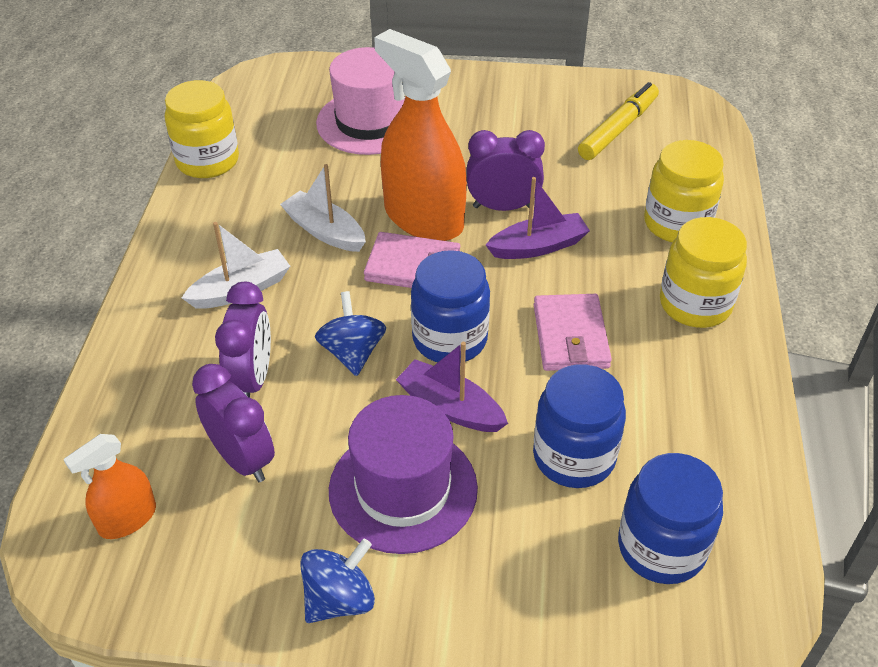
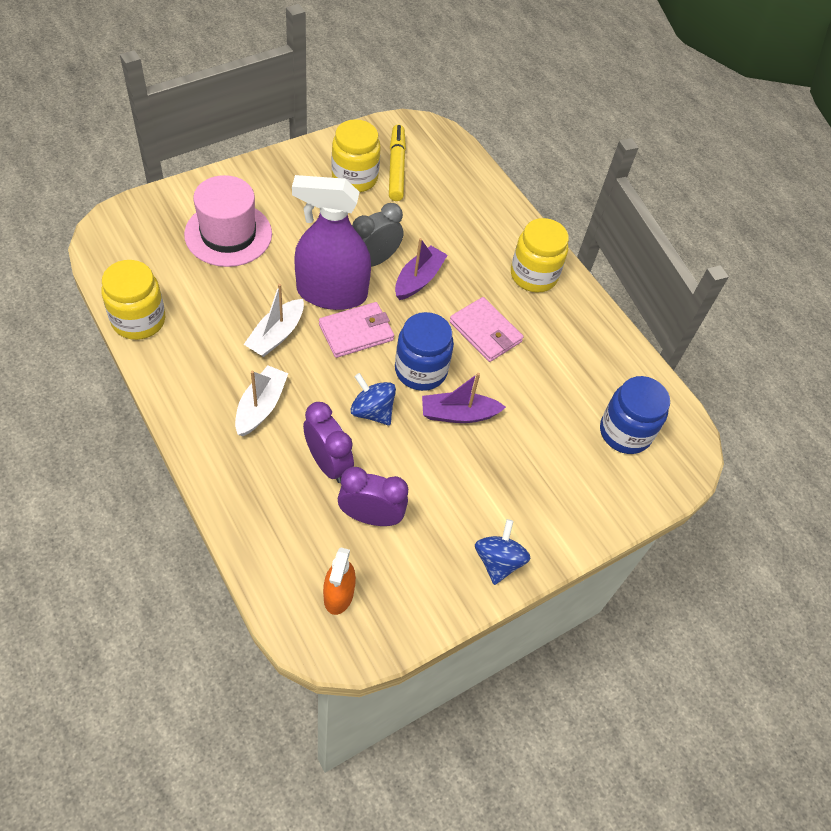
camera: 45 degrees left, 10 degrees up
(325, 231) = (276, 335): white boat -> white boat turned 60 degrees counterclockwise
(403, 489) = (476, 479): purple hat -> none
(423, 218) = (332, 293): orange spray bottle -> purple spray bottle
(502, 207) = (374, 260): purple clock -> grey clock
(574, 456) = (546, 406): blue jar -> none
(677, 223) = (483, 224): yellow jar -> yellow jar (354, 178)

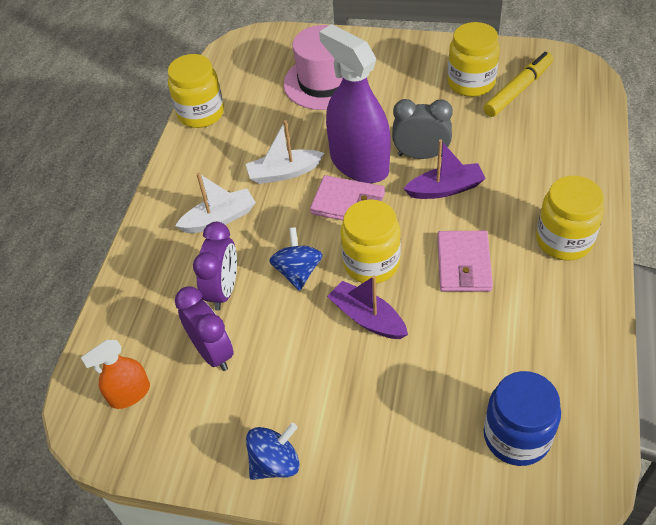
camera: 55 degrees right, 5 degrees down
(420, 370) = (371, 263): blue jar -> yellow jar

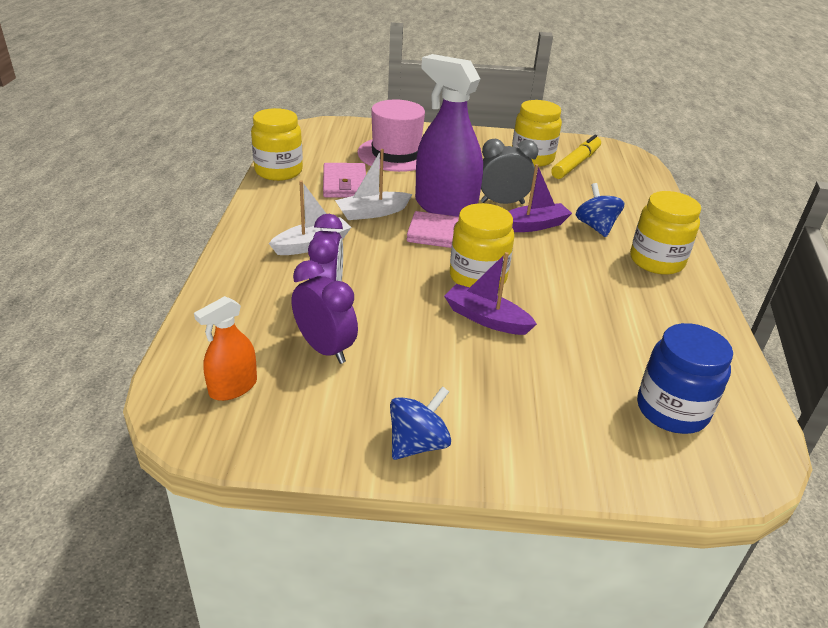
camera: 15 degrees left, 15 degrees down
(298, 272) = (404, 284): blue spinning top -> blue spinning top (595, 227)
(463, 264) = (569, 278): pink wallet -> pink wallet (344, 184)

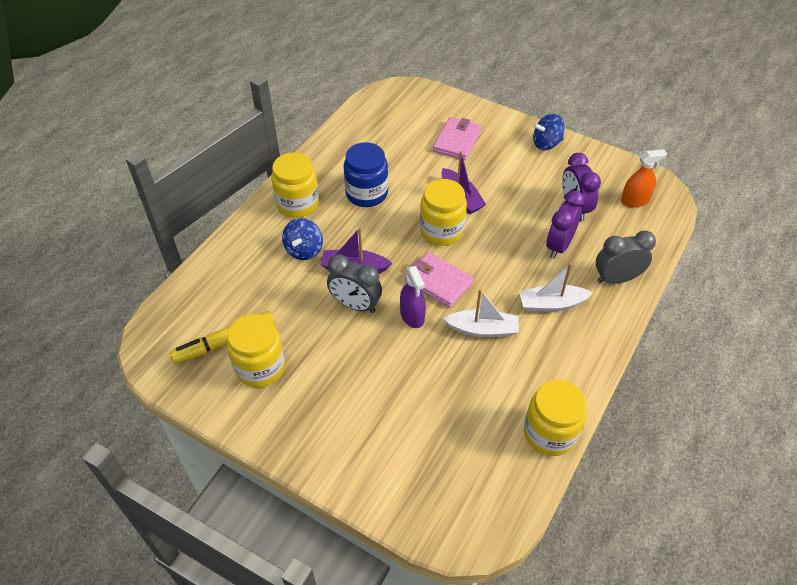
camera: 150 degrees left, 15 degrees up
(242, 283) = (616, 278): none -> grey clock
(344, 184) = (488, 384): pink wallet -> pink wallet (457, 141)
(396, 154) = (404, 426): pink hat -> none
(445, 207) = (412, 315): purple spray bottle -> purple spray bottle, size x0.51
(672, 410) = (405, 119): blue jar -> blue jar (366, 193)

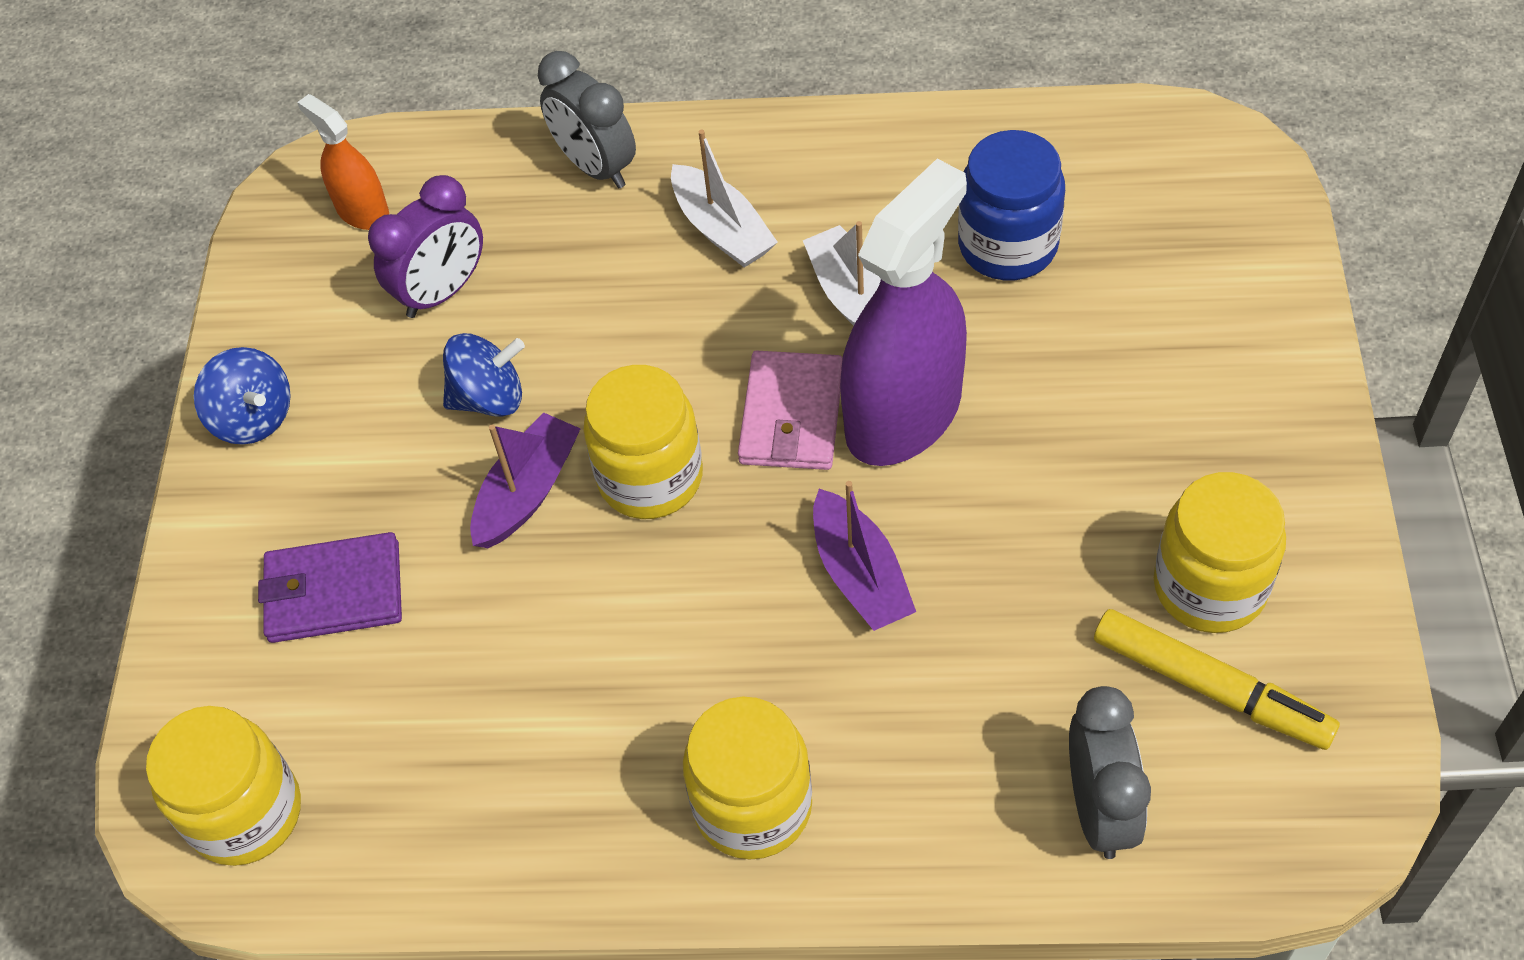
camera: 115 degrees left, 5 degrees up
(304, 250) = (879, 699): blue spinning top -> blue spinning top (489, 398)
(355, 305) = (949, 518): grey clock -> grey clock (1099, 808)
(366, 193) = (627, 679): blue jar -> blue jar (1008, 245)
(412, 315) = (903, 415): purple spray bottle -> purple spray bottle, size x1.97
(457, 141) = (334, 592): pink wallet -> purple wallet
(549, 433) = (987, 132): yellow jar -> yellow jar (245, 813)
(559, 245) = (565, 275): purple clock -> none

